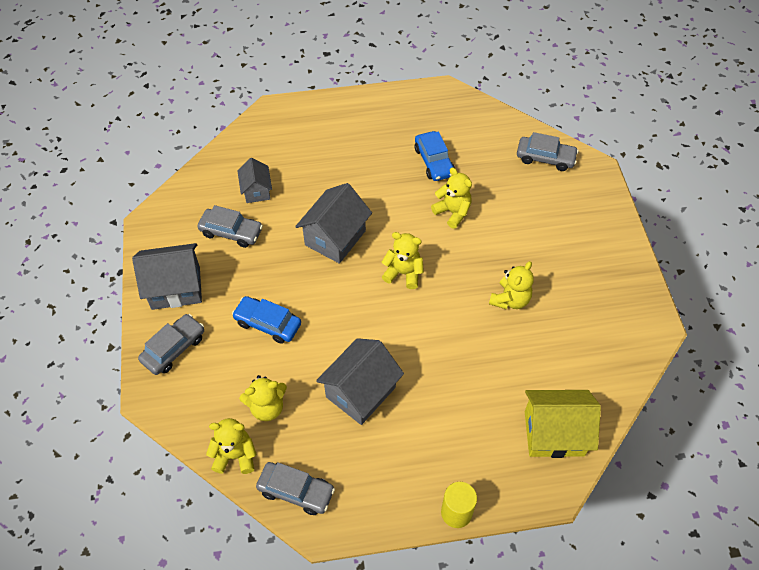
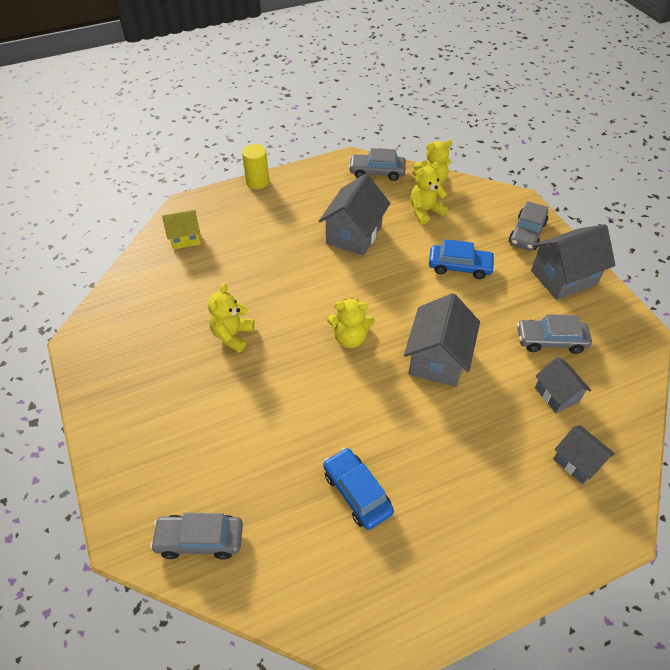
camera: 165 degrees right, 5 degrees down
(273, 147) = (577, 462): none -> grey house
(452, 212) = (314, 421): yellow teddy bear -> none
(554, 433) = (185, 238): yellow house -> yellow house, size x0.59

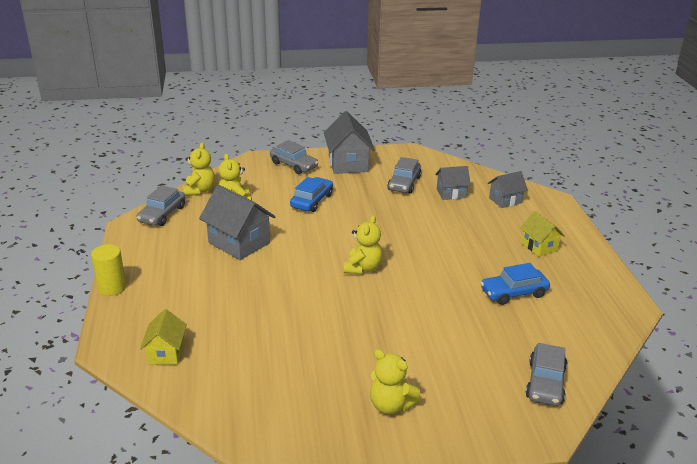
camera: 75 degrees left, 20 degrees down
(232, 335) = (328, 335): yellow teddy bear -> yellow teddy bear (391, 405)
(437, 359) = (402, 232): grey house -> none
(475, 516) = (539, 247): none -> yellow house

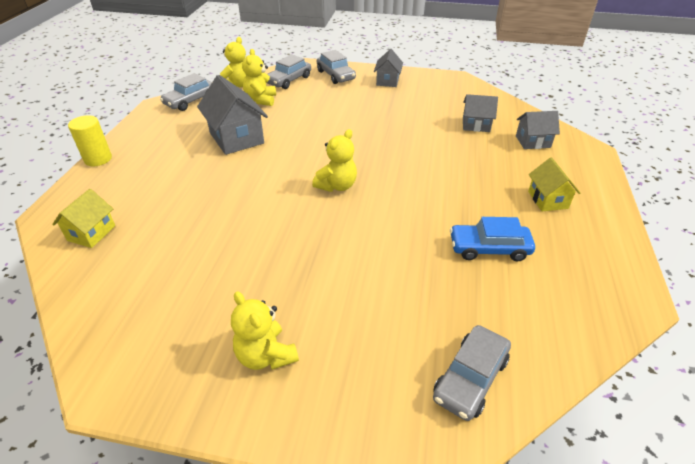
camera: 20 degrees right, 10 degrees up
(312, 201) = (330, 110): blue car -> none
(348, 163) = (387, 81): grey house -> grey house, size x0.59
(404, 183) = (432, 108): grey car -> grey car (289, 80)

